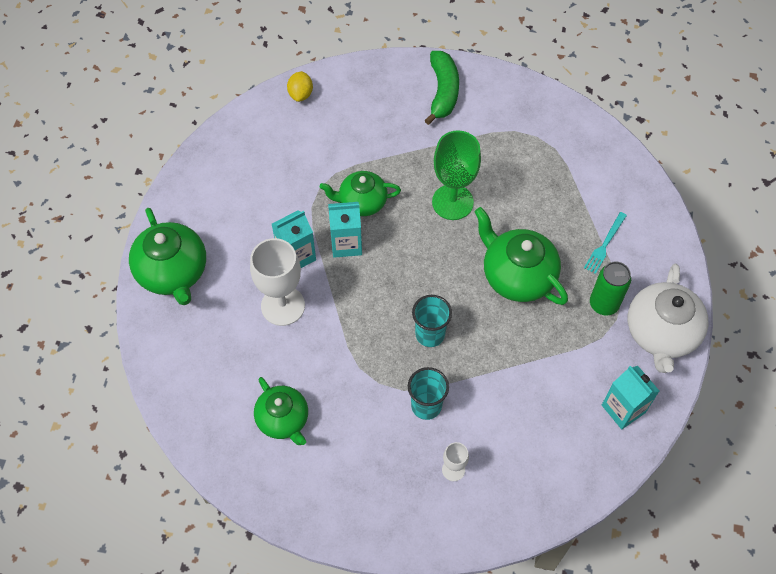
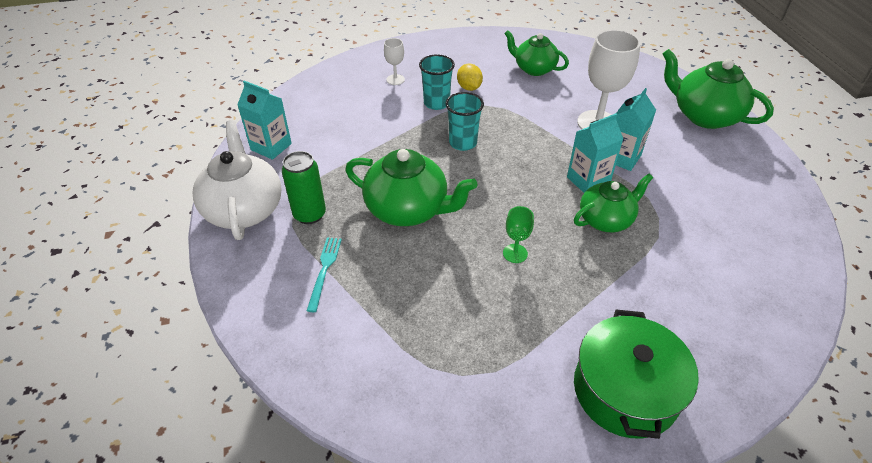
camera: 155 degrees right, 15 degrees down
(301, 94) = (785, 310): yellow lemon -> yellow lemon (469, 88)
(443, 92) = (625, 390): green banana -> green pot
(452, 202) = (515, 253): green goblet -> green goblet, size x0.49

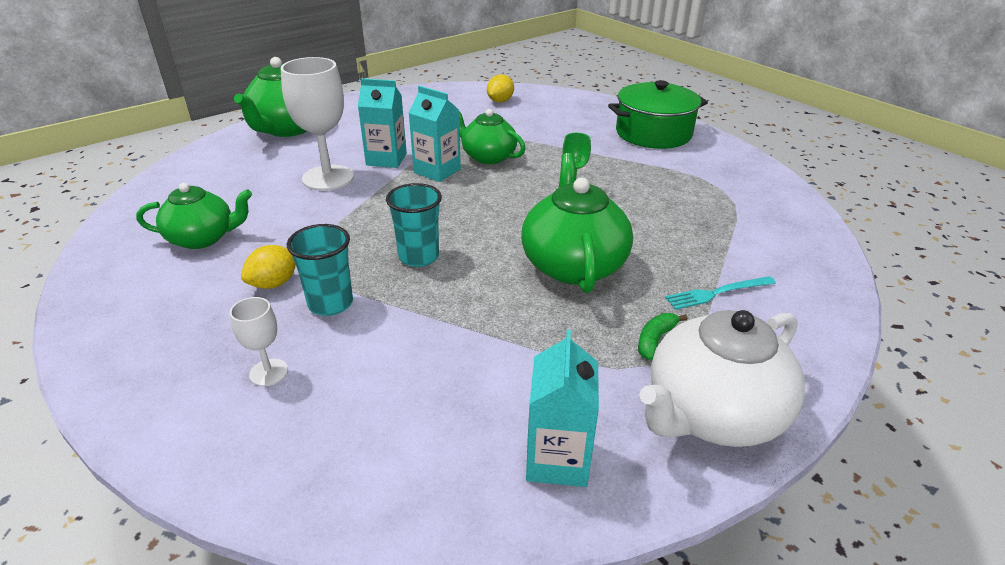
camera: 115 degrees left, 10 degrees down
(309, 214) = (655, 340): green can -> green banana
(534, 69) = (203, 238): green teapot -> green teapot turned 105 degrees counterclockwise
(762, 276) = (500, 101): none -> yellow lemon

